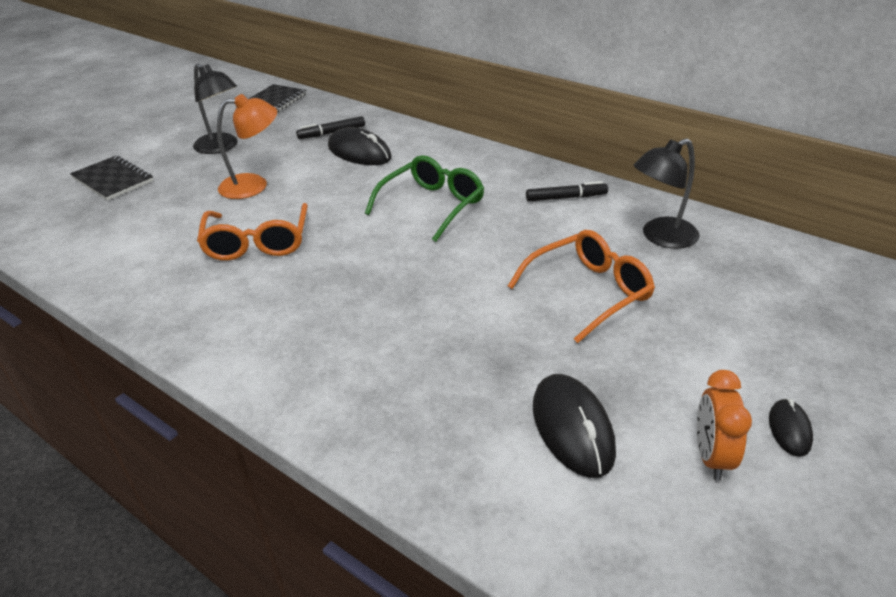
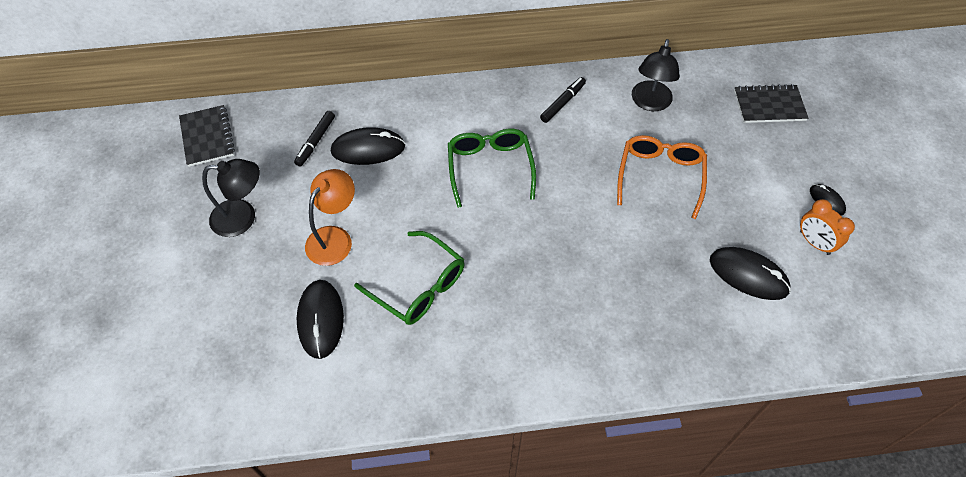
camera: 45 degrees left, 20 degrees up
(113, 180) = (202, 316): black notebook -> black notebook (769, 105)
(166, 221) = (320, 320): none -> black mouse
(257, 243) = (419, 286): orange glasses -> green glasses

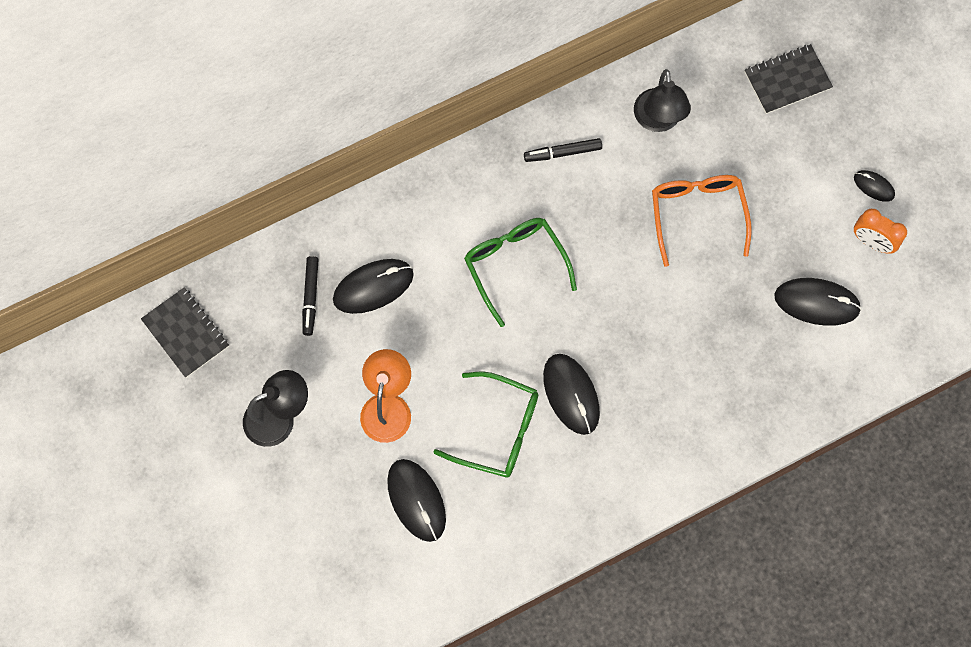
camera: 20 degrees left, 15 degrees up
(495, 279) = (571, 394): none -> black mouse
(562, 103) = (563, 153): black marker -> black marker turned 120 degrees counterclockwise

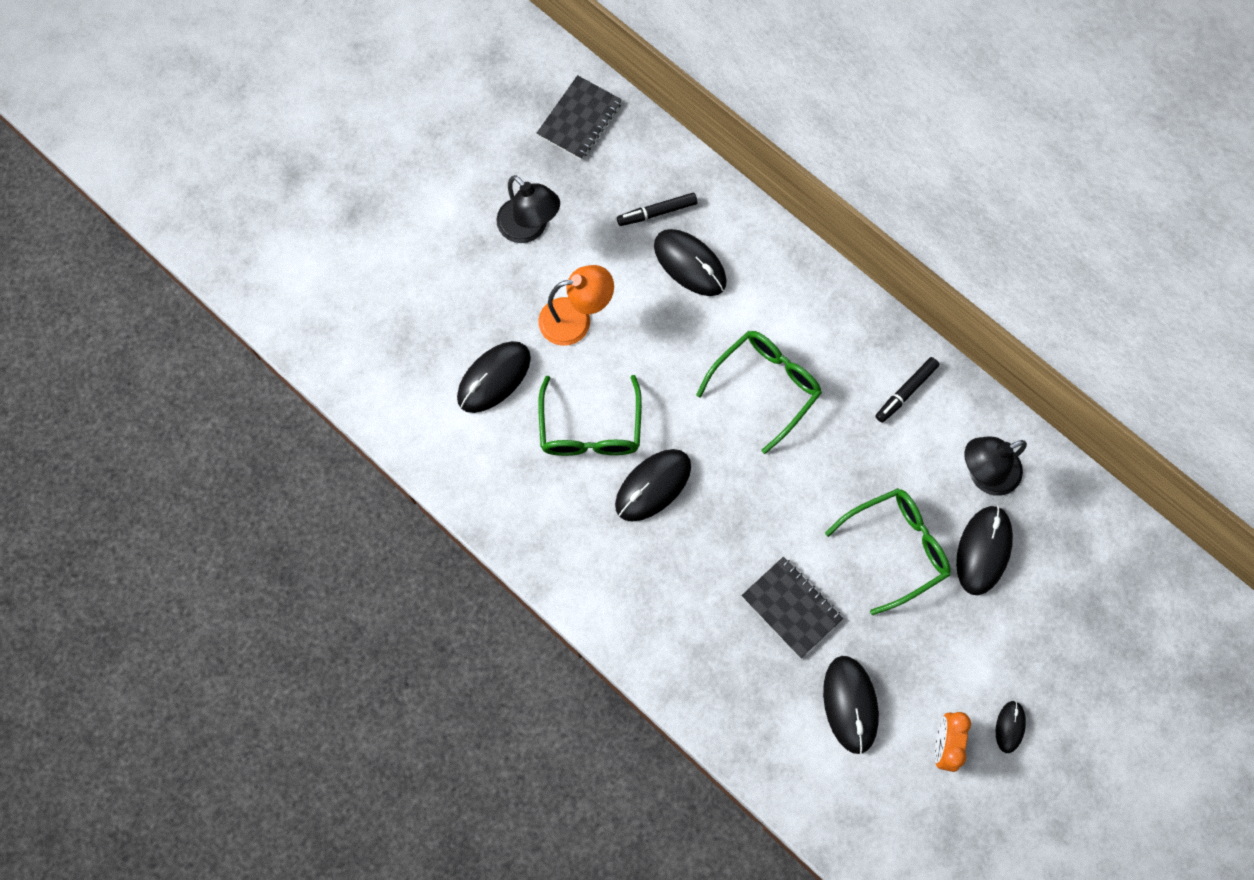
camera: 70 degrees right, 0 degrees up
(563, 153) = (906, 392): black marker -> black marker turned 105 degrees counterclockwise
(697, 214) = (896, 548): orange glasses -> green glasses
(722, 147) = (983, 550): none -> black mouse
(787, 80) = (1092, 595): black notebook -> black notebook (791, 607)

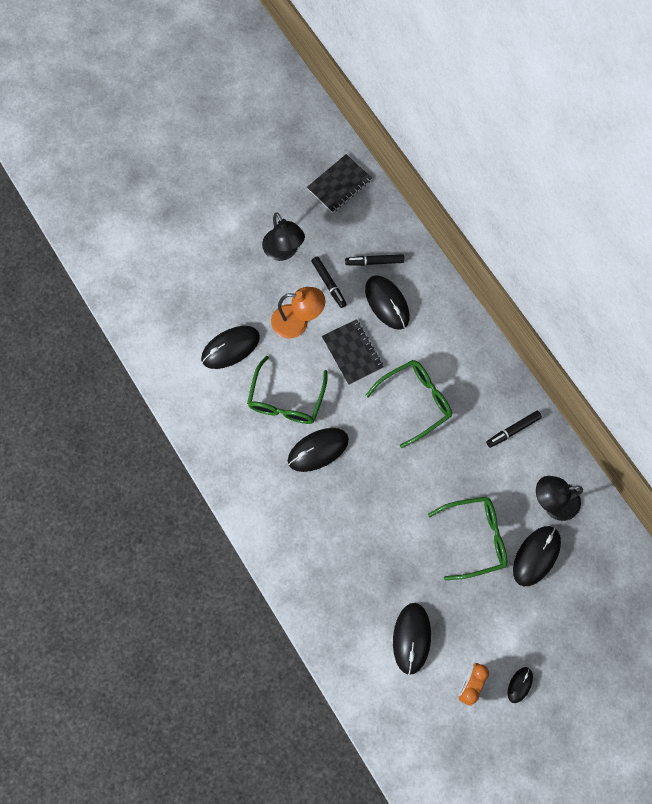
camera: 15 degrees right, 0 degrees up
(603, 257) = (328, 284): none -> black marker
(791, 607) = (390, 560): black notebook -> black notebook (352, 353)

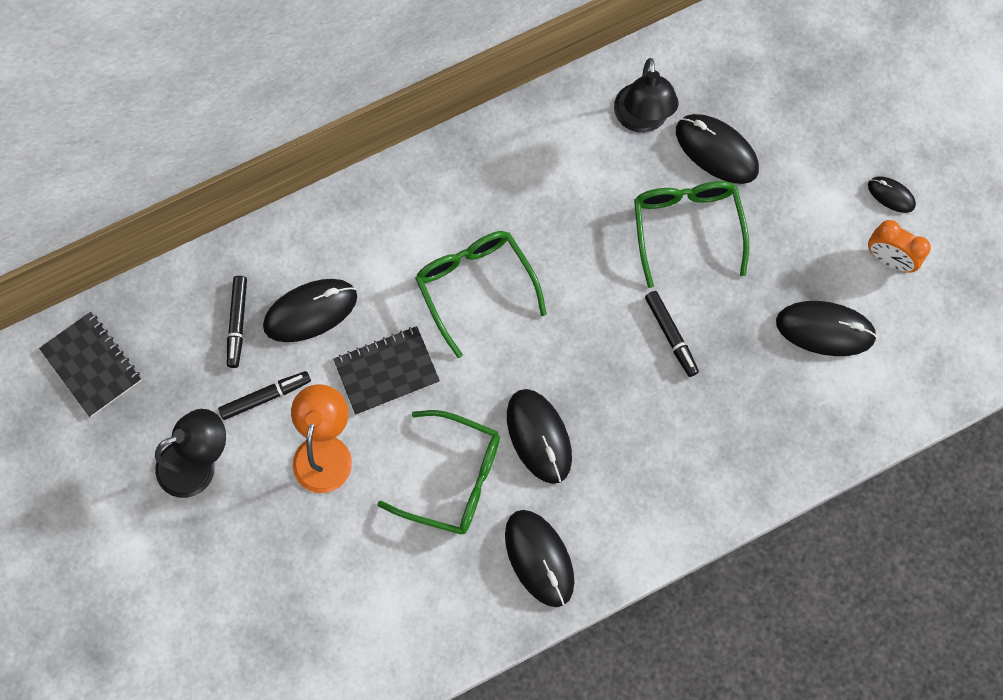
camera: 85 degrees left, 0 degrees up
(230, 348) = (357, 561): black mouse -> black mouse (539, 558)
(513, 430) = (532, 156): black marker -> black marker (671, 335)

